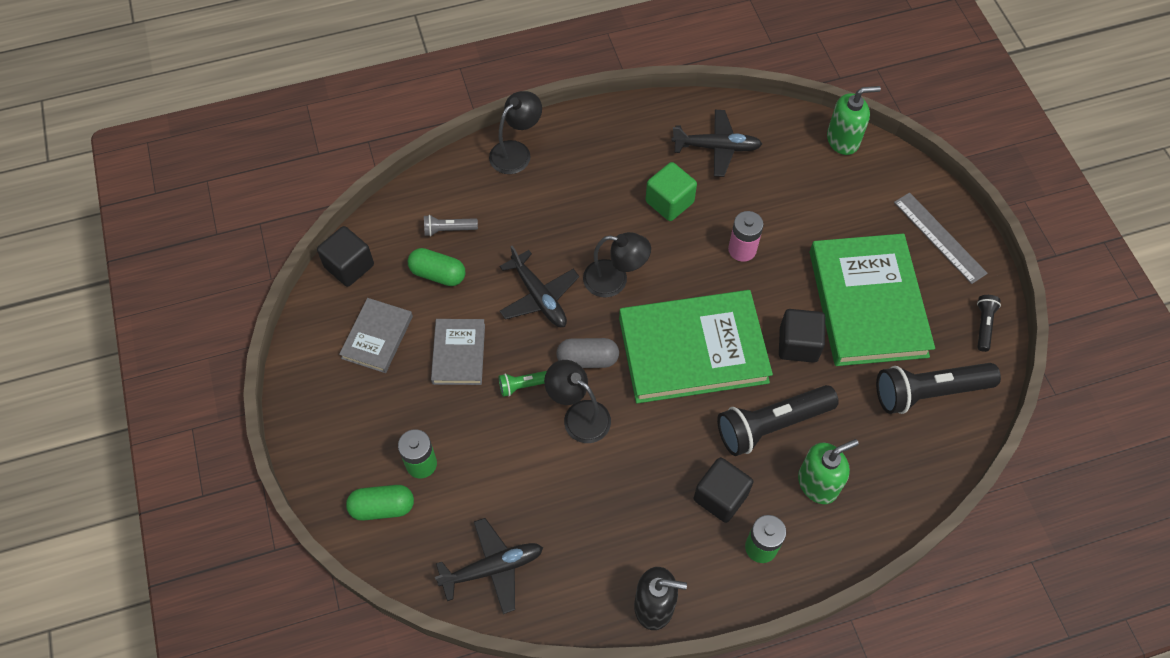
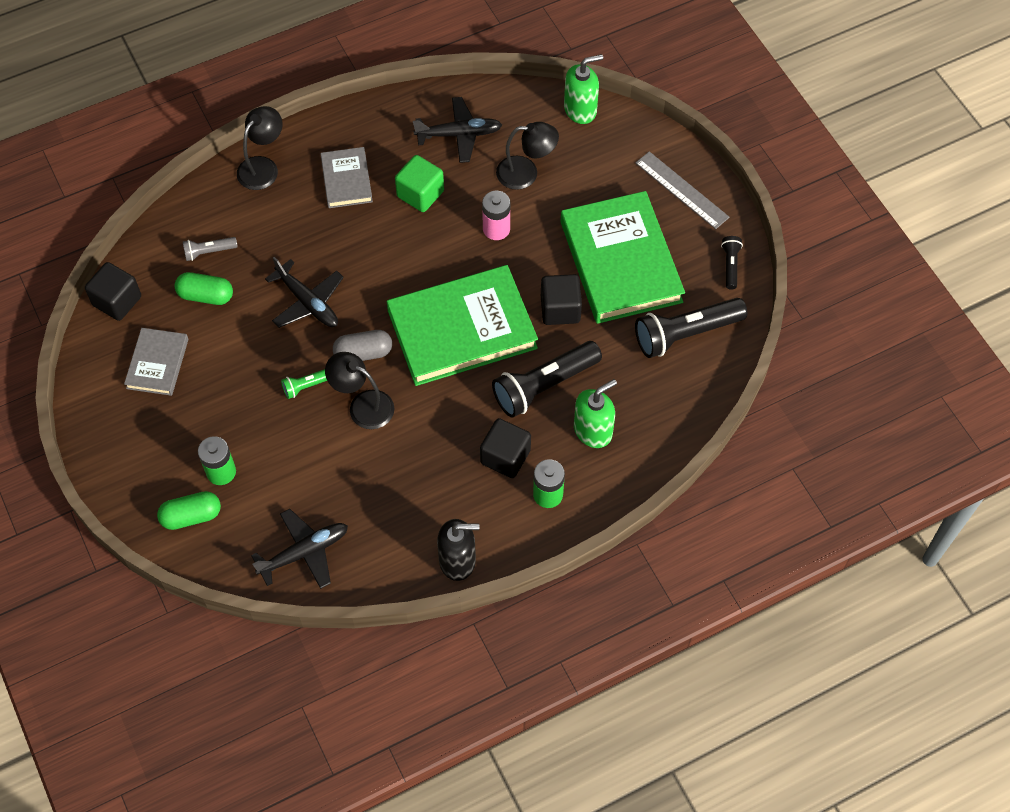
camera: 10 degrees left, 0 degrees up
(459, 353) = (239, 367): grey book -> grey book (346, 180)
(615, 280) = (378, 276): black lamp -> black lamp (526, 173)

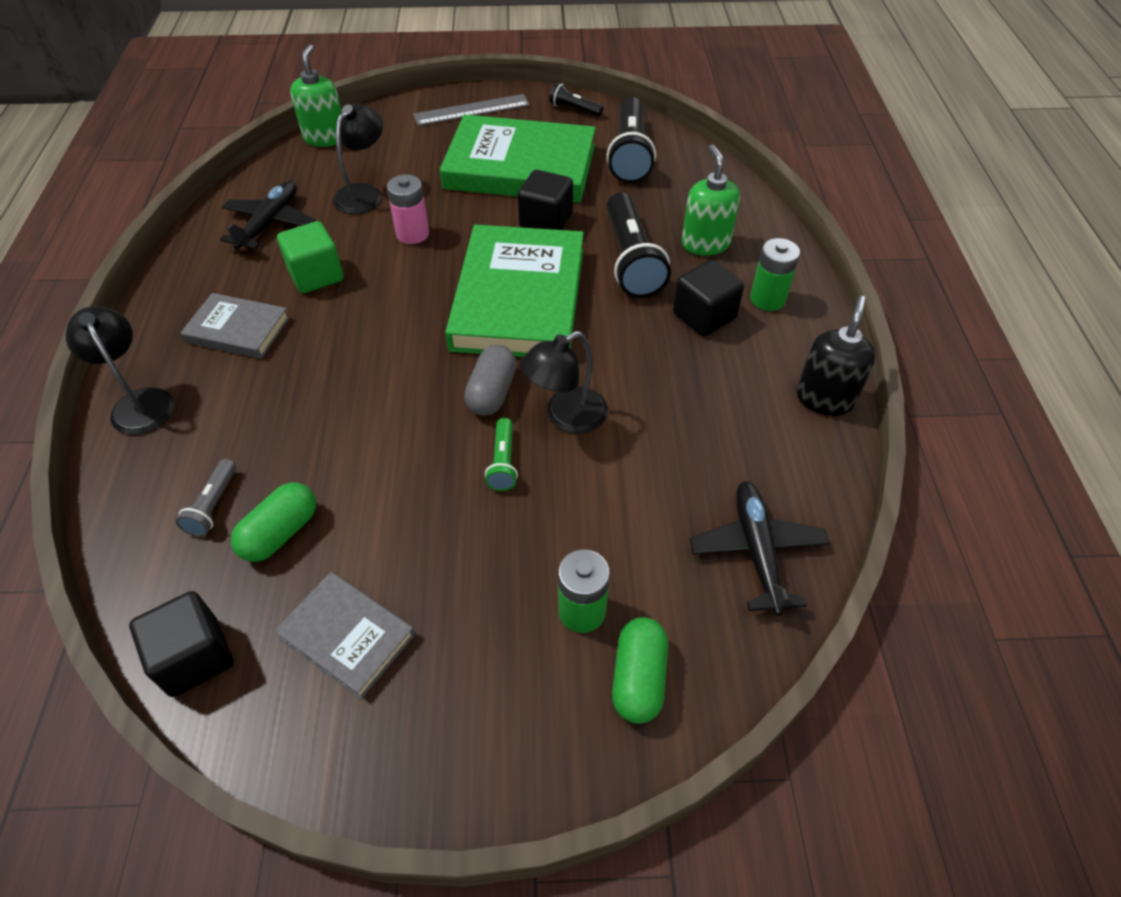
camera: 65 degrees left, 10 degrees down
(307, 302) = (379, 423): black plane -> none

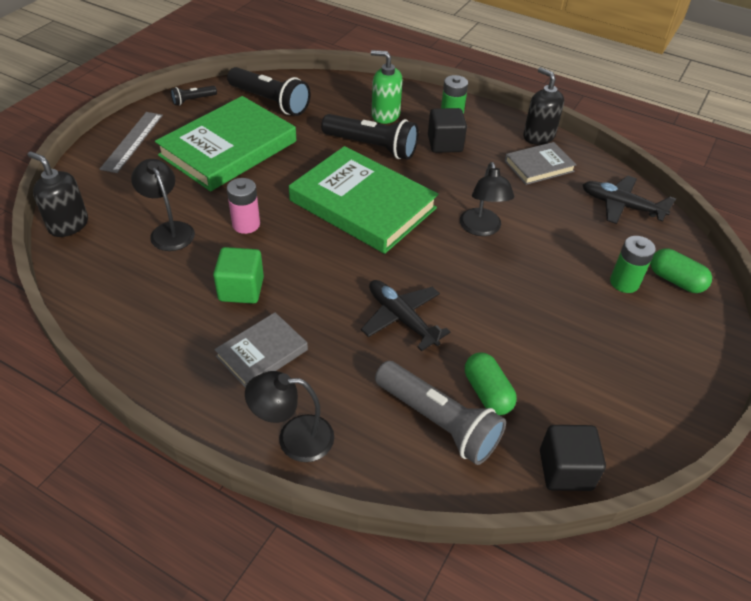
camera: 60 degrees left, 5 degrees down
(213, 505) = (438, 422): grey flashlight -> grey flashlight, size x2.04
(270, 223) = (147, 294): black plane -> black plane (402, 318)
(325, 138) = (68, 225): green soap dispenser -> black soap dispenser
(347, 636) = (589, 387): grey book -> grey book (539, 166)
(492, 392) = (437, 250): grey capsule -> none
(503, 462) = (499, 269): green flashlight -> none
(546, 221) = (298, 162): black cube -> none

